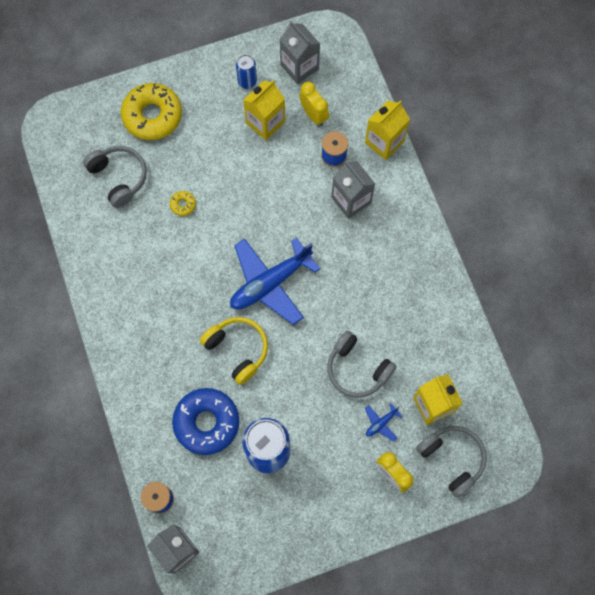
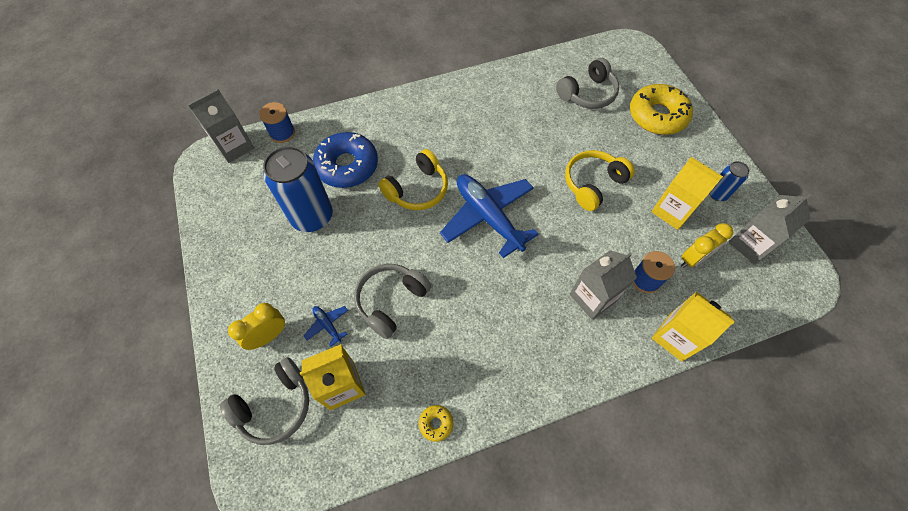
camera: 90 degrees right, 10 degrees down
(183, 205) = (566, 142): yellow donut -> yellow donut (436, 423)
(234, 186) = (593, 184): none -> yellow headphones

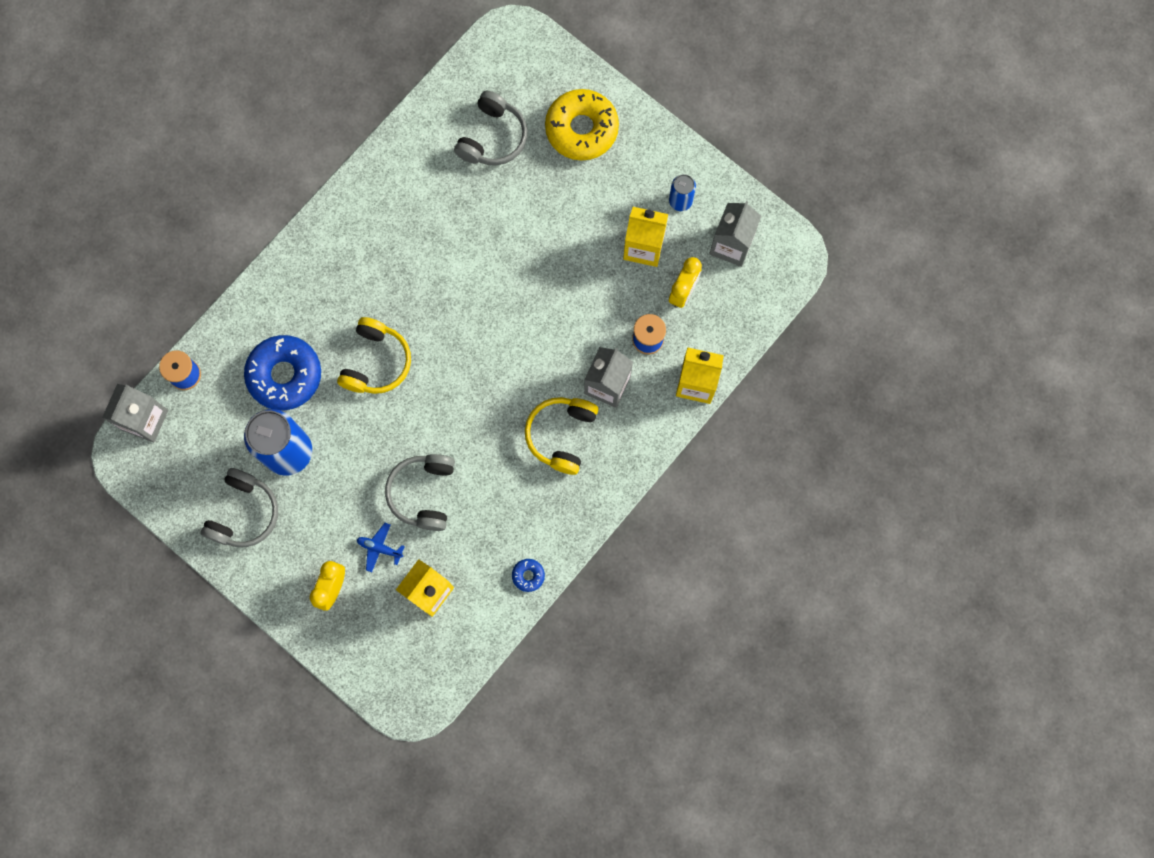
camera: 30 degrees left, 15 degrees up
(275, 405) = (382, 640): grey headphones -> grey headphones (244, 513)
(436, 423) = (528, 575): yellow donut -> blue donut
(488, 217) = (466, 354): blue plane -> none
(593, 184) = (552, 257): yellow headphones -> yellow headphones (561, 435)

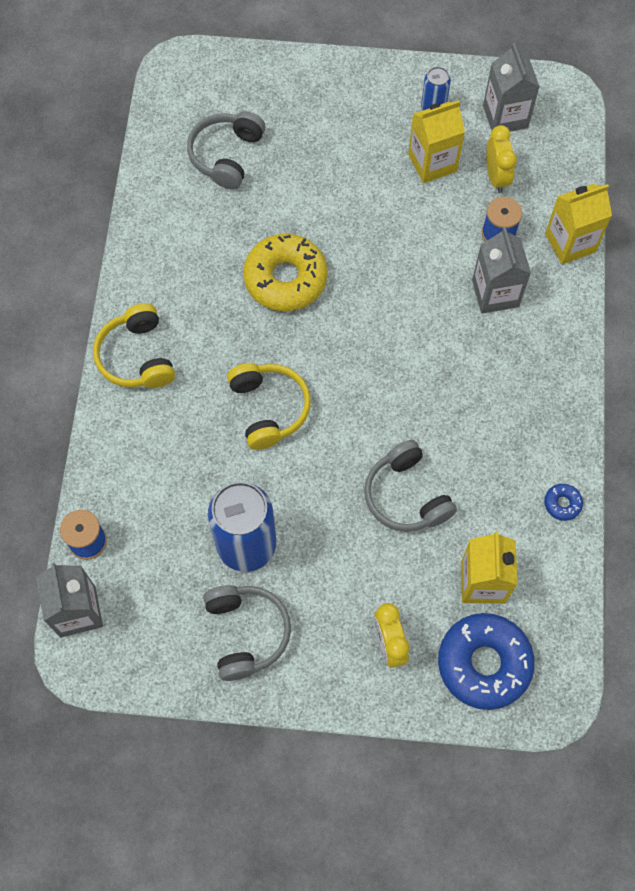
camera: 35 degrees left, 10 degrees down
(285, 375) = (189, 477): blue donut -> blue donut (484, 663)
(380, 548) = (405, 574): blue plane -> none
(492, 137) = (226, 155): grey headphones -> grey headphones turned 150 degrees counterclockwise
(561, 435) = (490, 361): yellow headphones -> yellow headphones (137, 356)
(581, 129) = (301, 103): yellow donut -> yellow donut (285, 279)

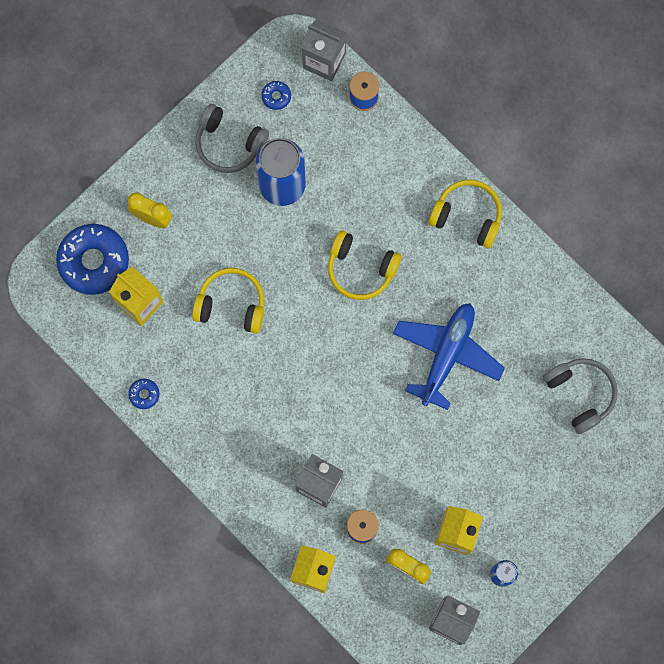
camera: 130 degrees right, 10 degrees up
(156, 627) = (276, 97): none -> blue donut
(285, 279) = (446, 355): yellow donut -> blue plane
(406, 495) = (231, 304): grey headphones -> yellow headphones

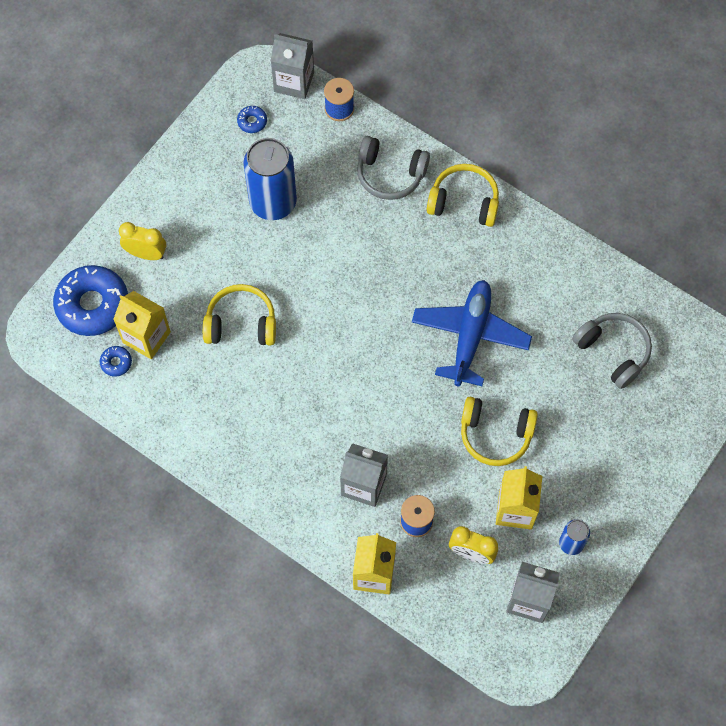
camera: 10 degrees left, 10 degrees down
(144, 394) = (165, 426): blue donut -> blue donut (116, 363)
(229, 144) = (212, 172): grey headphones -> grey headphones (390, 174)
(361, 269) = (367, 268): yellow headphones -> yellow headphones (495, 434)

